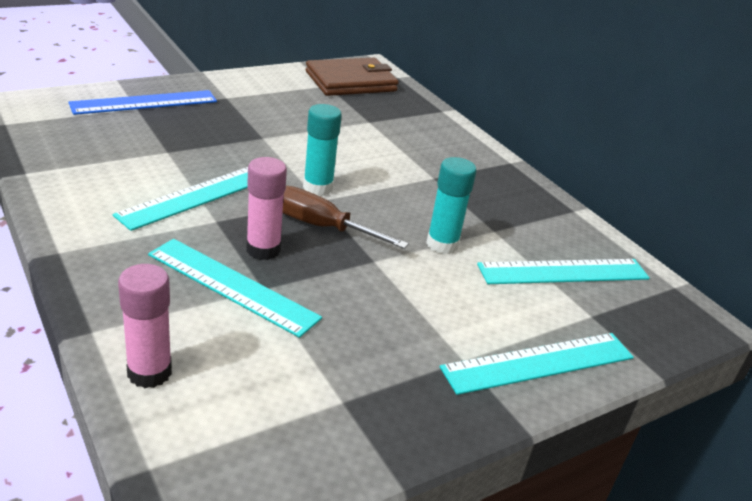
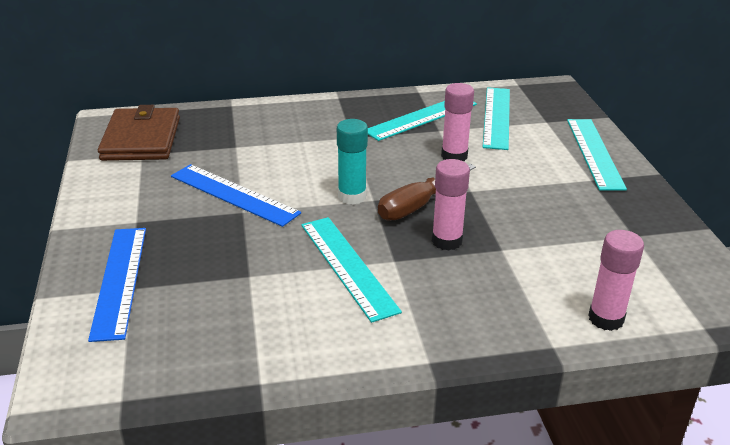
camera: 65 degrees left, 0 degrees up
(232, 286) = (497, 264): turquoise ruler -> turquoise ruler (421, 117)
(287, 130) = (234, 194): none -> blue ruler
(442, 244) = (454, 156): turquoise glue stick -> pink glue stick

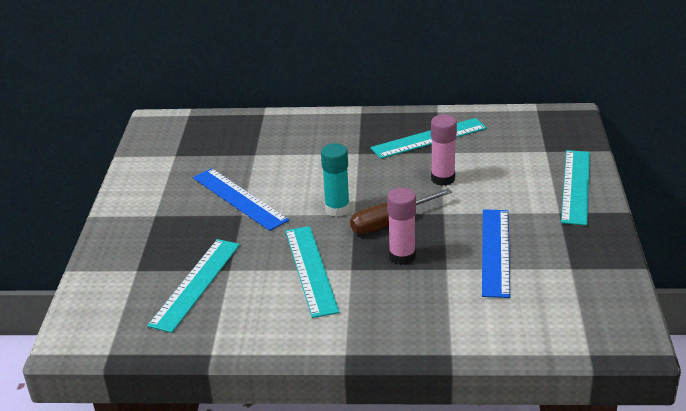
camera: 15 degrees right, 0 degrees up
(120, 280) = (130, 263): blue ruler -> blue ruler (495, 252)
(141, 139) = (178, 141): brown wallet -> none
(496, 117) = (499, 143): turquoise ruler -> turquoise ruler (195, 284)
(606, 319) = (507, 337): pink glue stick -> none

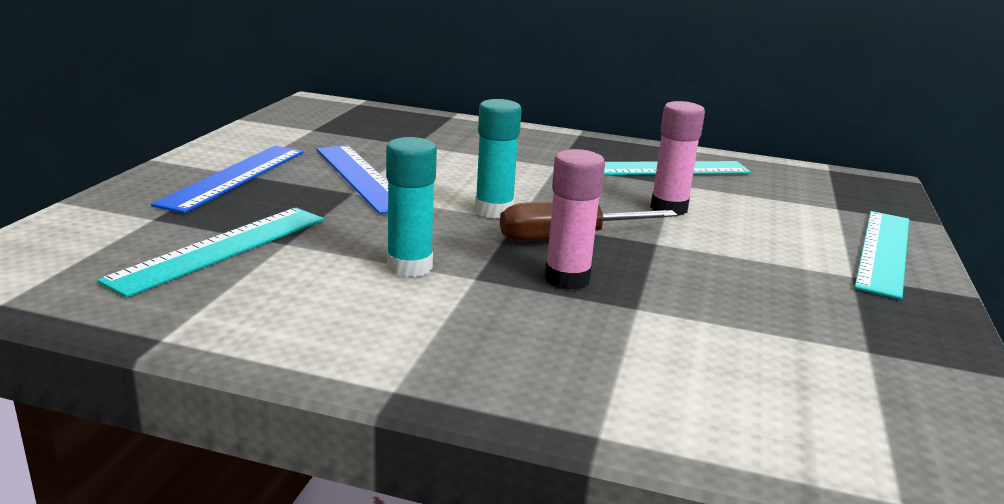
camera: 10 degrees right, 10 degrees down
(311, 270) = (409, 267): turquoise ruler -> turquoise glue stick
(495, 252) = (730, 303): blue ruler -> blue ruler (234, 177)

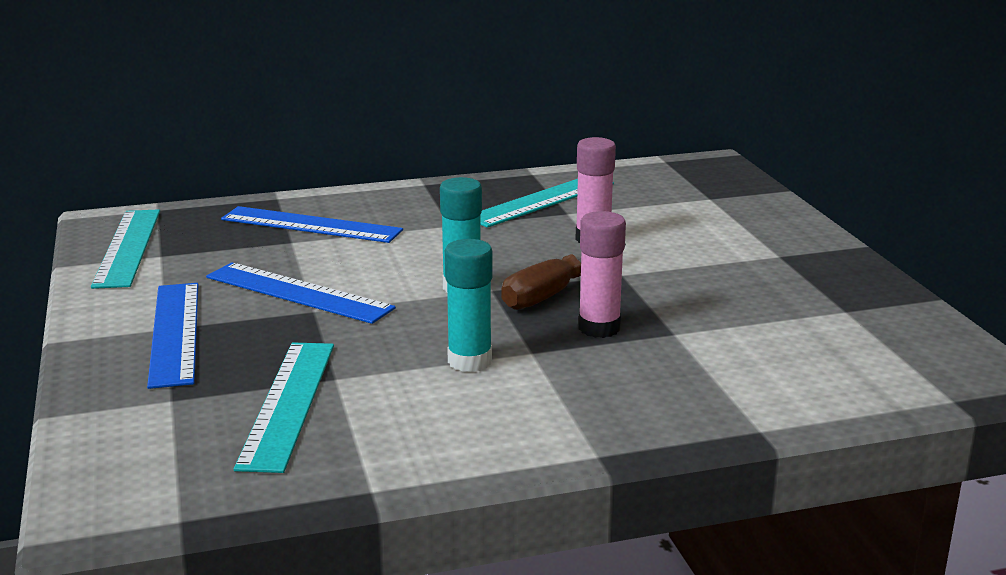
camera: 30 degrees left, 0 degrees up
(446, 138) = (311, 225): none -> blue ruler
(883, 251) = (779, 228): turquoise ruler -> turquoise ruler (128, 247)

